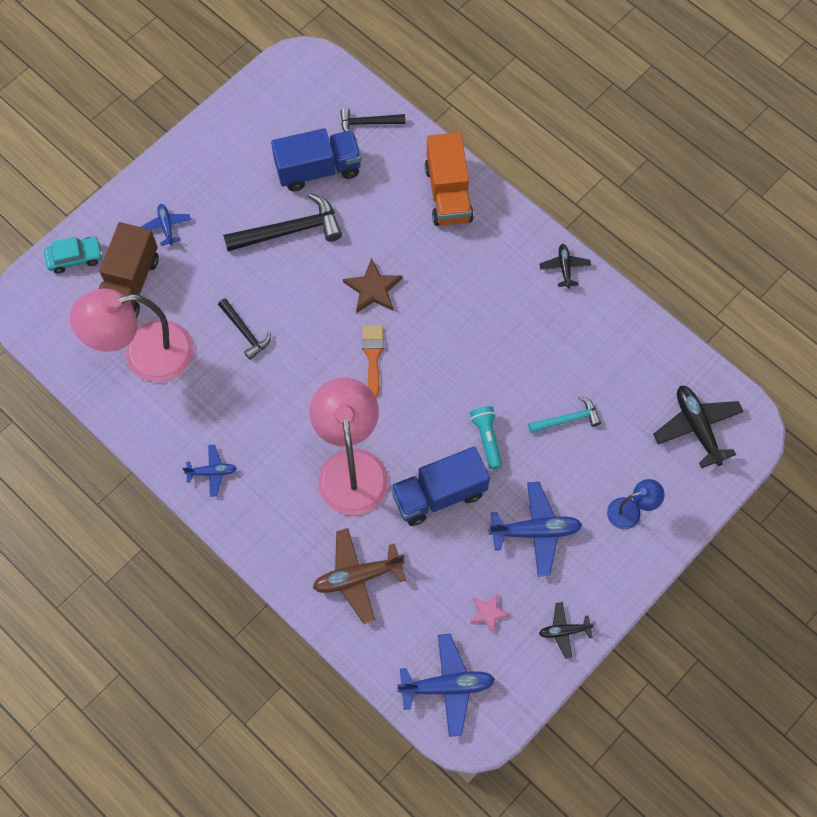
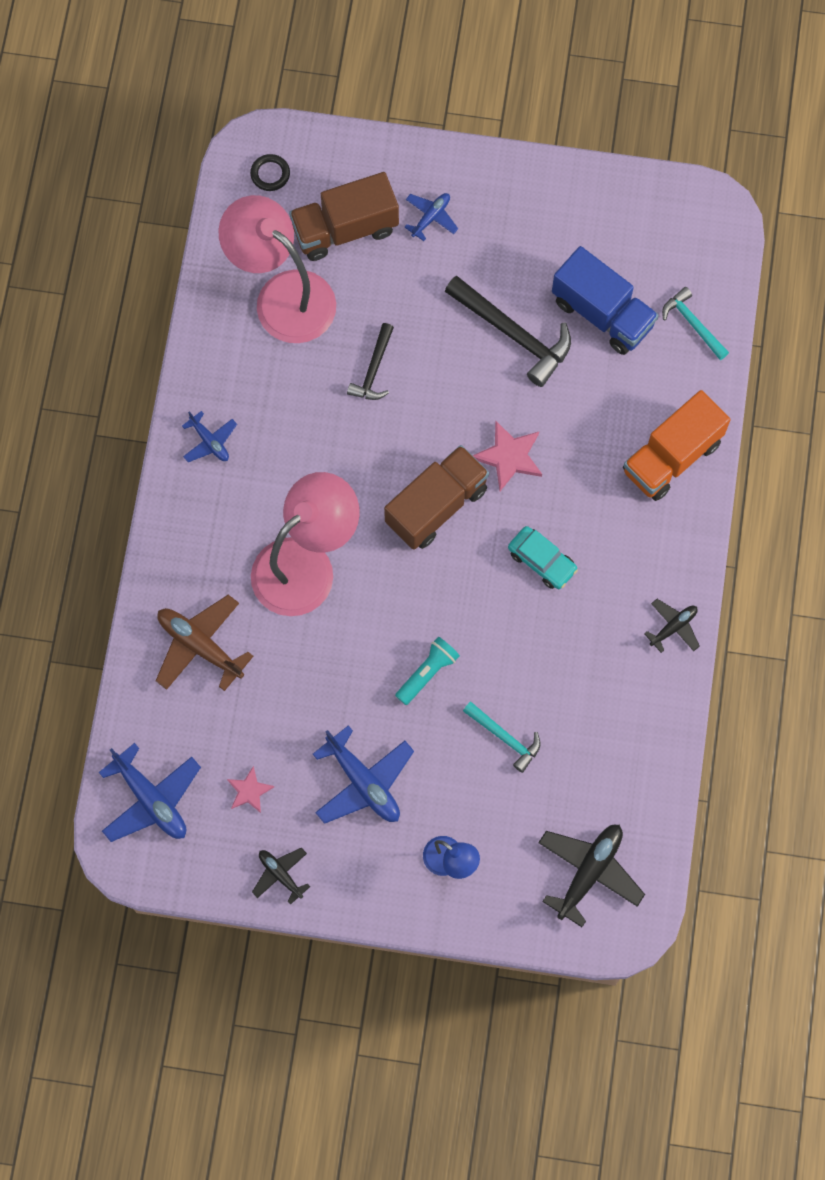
camera: 55 degrees right, 5 degrees up
(49, 305) = (270, 174): none -> black ring
(75, 258) = (335, 160): turquoise car -> turquoise car (542, 561)
(368, 123) = (693, 324): black hammer -> turquoise hammer
(373, 289) = (509, 457): brown star -> pink star
(373, 356) = (436, 506): orange brush -> brown truck
(439, 494) = (336, 665): blue truck -> none

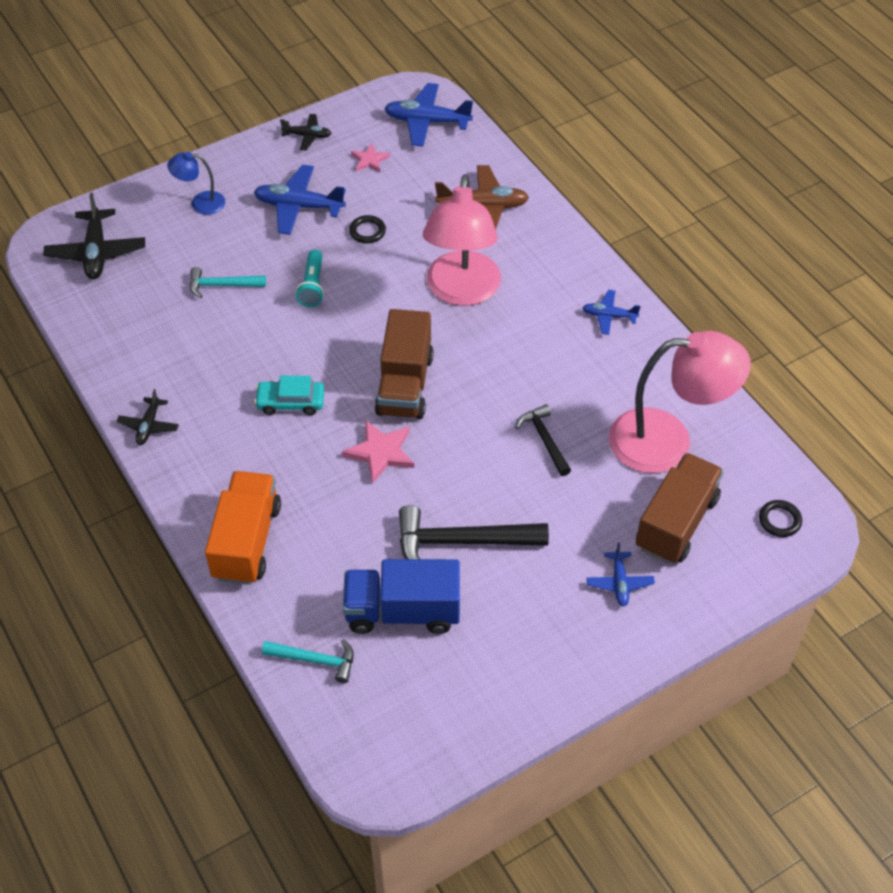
camera: 140 degrees right, 20 degrees down
(327, 700) = (367, 231): none -> black ring

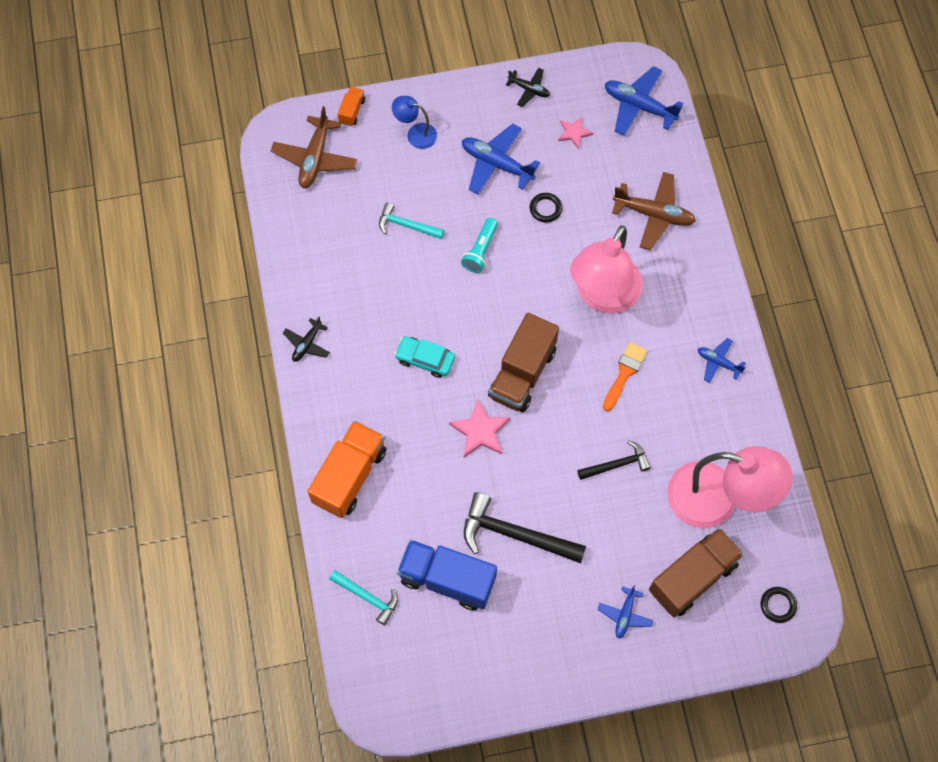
camera: 20 degrees right, 15 degrees up
(96, 252) = (315, 158): black plane -> brown plane
(123, 201) = (352, 111): none -> orange truck
(515, 353) = (624, 373): none -> orange brush
(544, 440) = (616, 464): black hammer -> black hammer turned 75 degrees clockwise

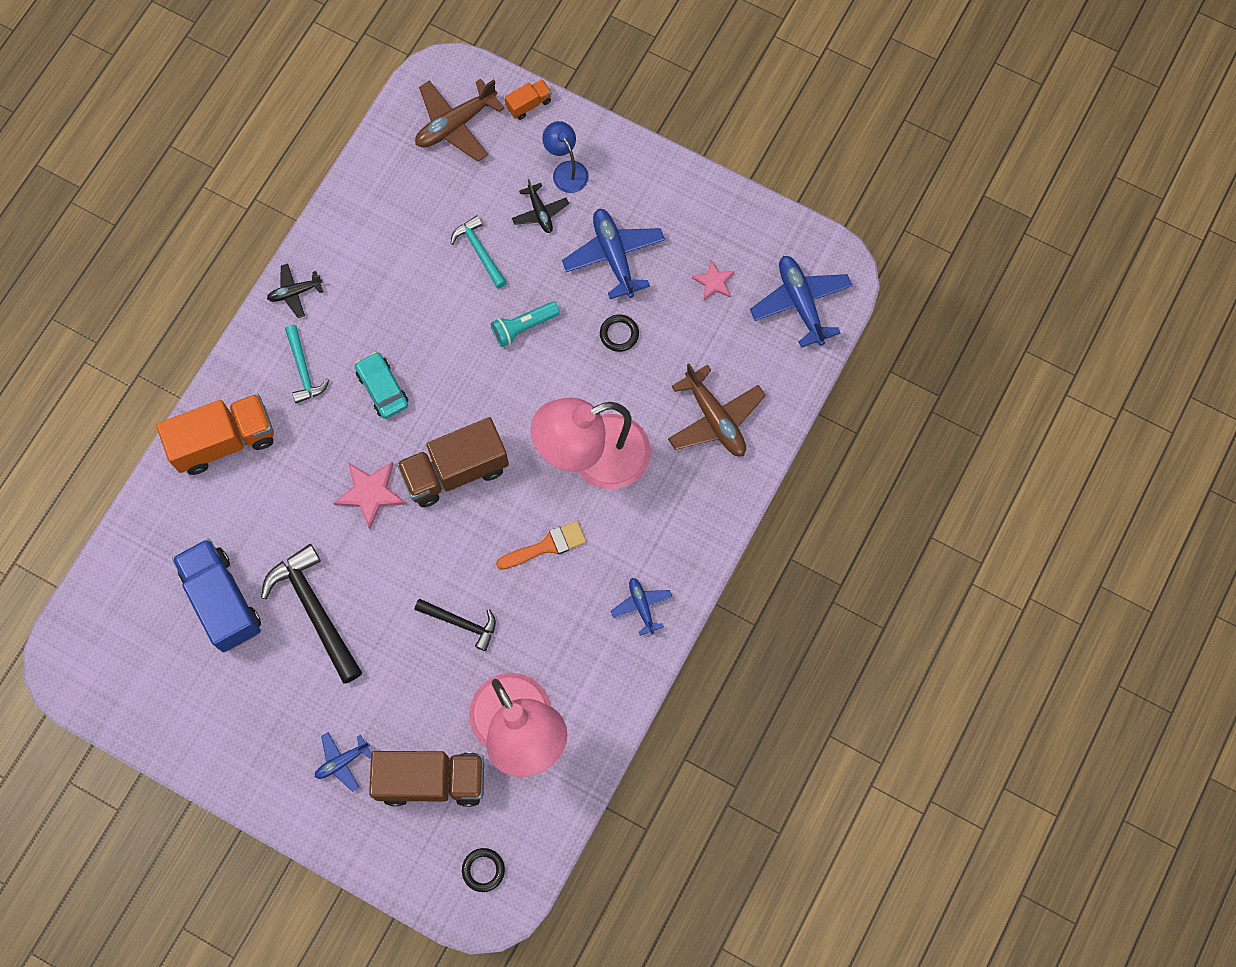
camera: 40 degrees right, 5 degrees up
(367, 597) = (143, 559): turquoise hammer -> turquoise hammer (303, 369)
(529, 89) = (711, 207): black plane -> black plane (540, 212)

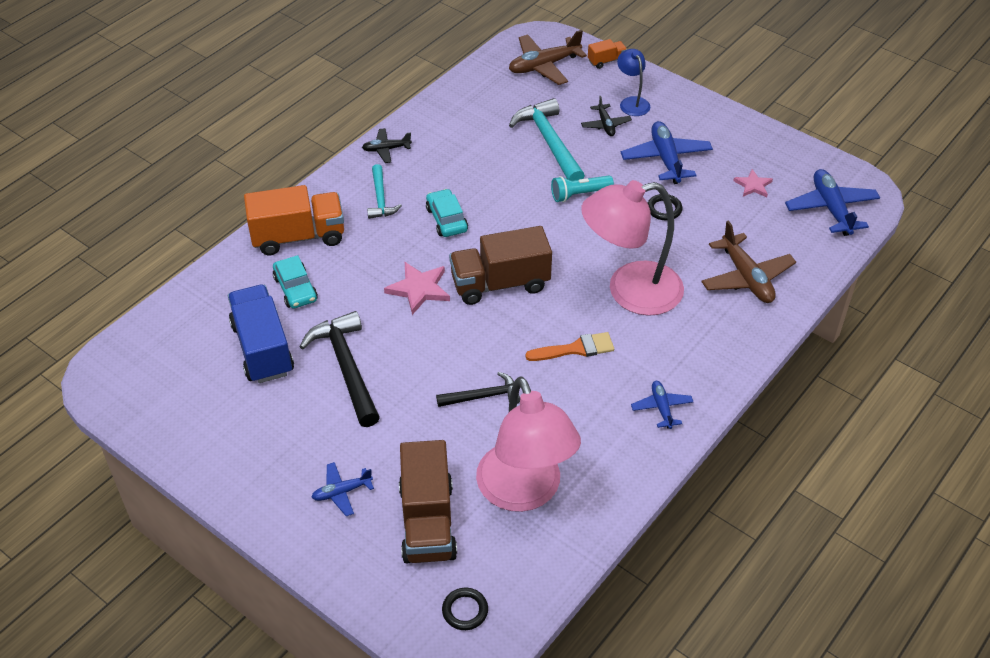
camera: 10 degrees right, 25 degrees down
(238, 515) = (295, 289): none -> turquoise car
(431, 780) = (427, 521): brown truck -> brown truck turned 75 degrees clockwise
(461, 623) = (483, 396): black hammer -> black hammer turned 45 degrees counterclockwise
(479, 252) = (549, 143): turquoise hammer -> turquoise hammer, size x1.71

